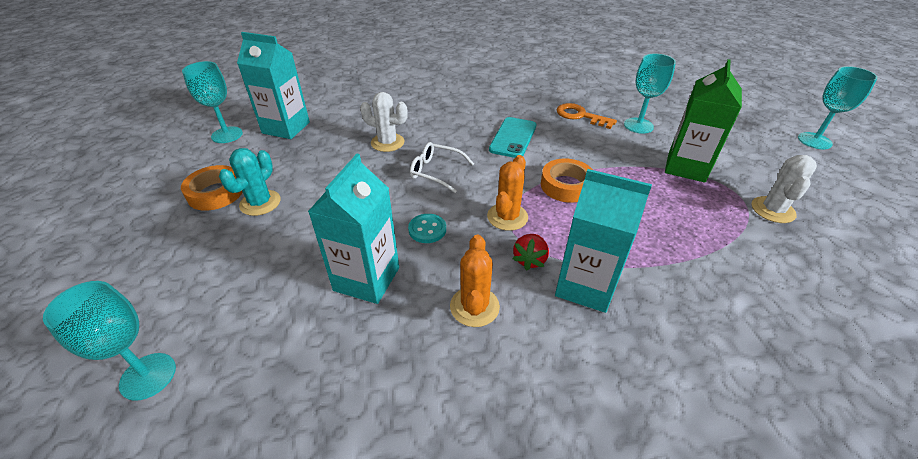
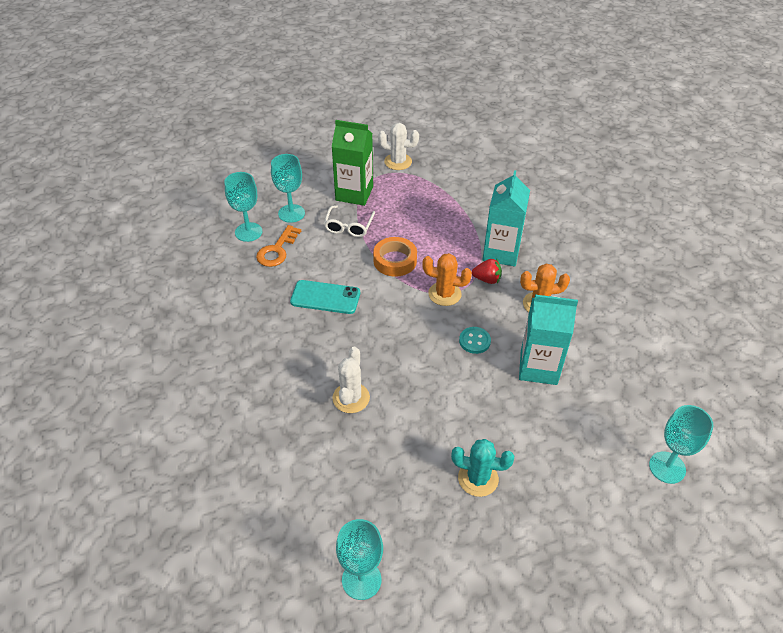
camera: 100 degrees left, 5 degrees up
(216, 193) = (475, 529): orange tape -> none
(286, 128) = (334, 514): turquoise carton -> none
(436, 172) = (394, 348): white glasses -> white glasses (349, 226)
(814, 141) = (303, 125): turquoise goblet -> turquoise goblet (248, 232)

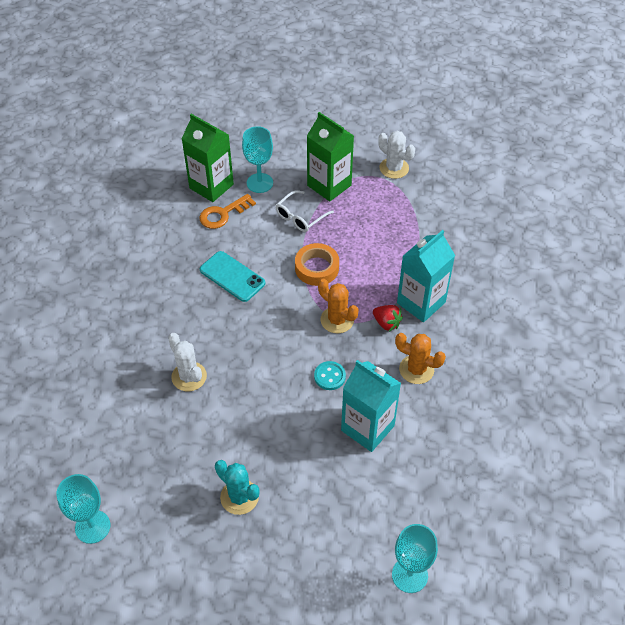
camera: 30 degrees right, 5 degrees up
(248, 232) = (211, 186): turquoise goblet -> green carton
(351, 398) = (189, 377): white cactus -> white cactus turned 75 degrees counterclockwise

